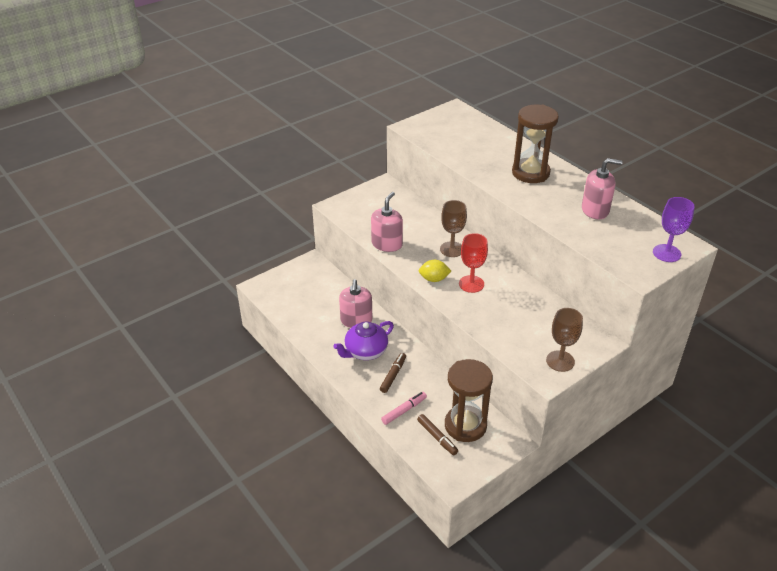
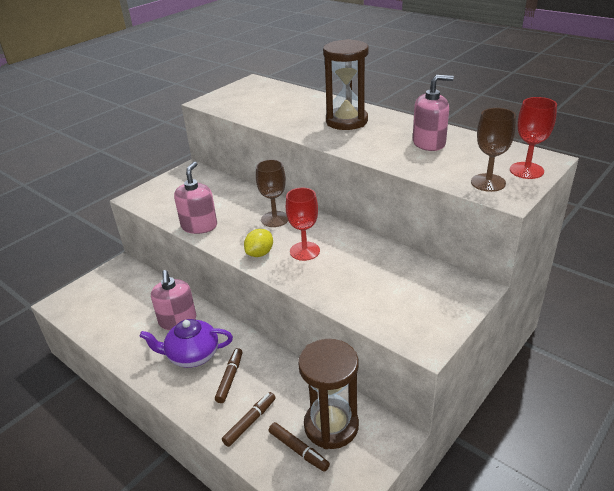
camera: 10 degrees left, 5 degrees down
(365, 351) = (192, 355): purple teapot -> purple teapot turned 45 degrees clockwise
(404, 411) = (250, 422): pink marker -> brown marker
(434, 279) = (260, 253): yellow lemon -> yellow lemon turned 45 degrees counterclockwise
(560, 361) = (434, 320): brown goblet -> brown goblet (488, 182)
(666, 253) = (526, 170): purple goblet -> red goblet

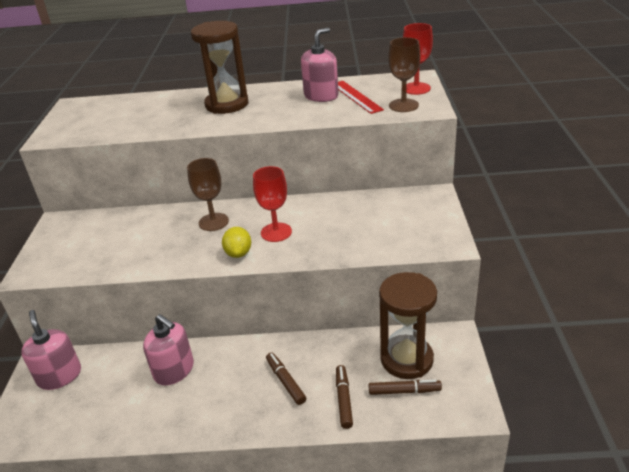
camera: 40 degrees left, 0 degrees up
(192, 355) = (227, 387): purple teapot -> none
(199, 226) = (144, 262): pink soap dispenser -> pink soap dispenser (59, 376)
(458, 156) = (356, 96): none -> red ruler

